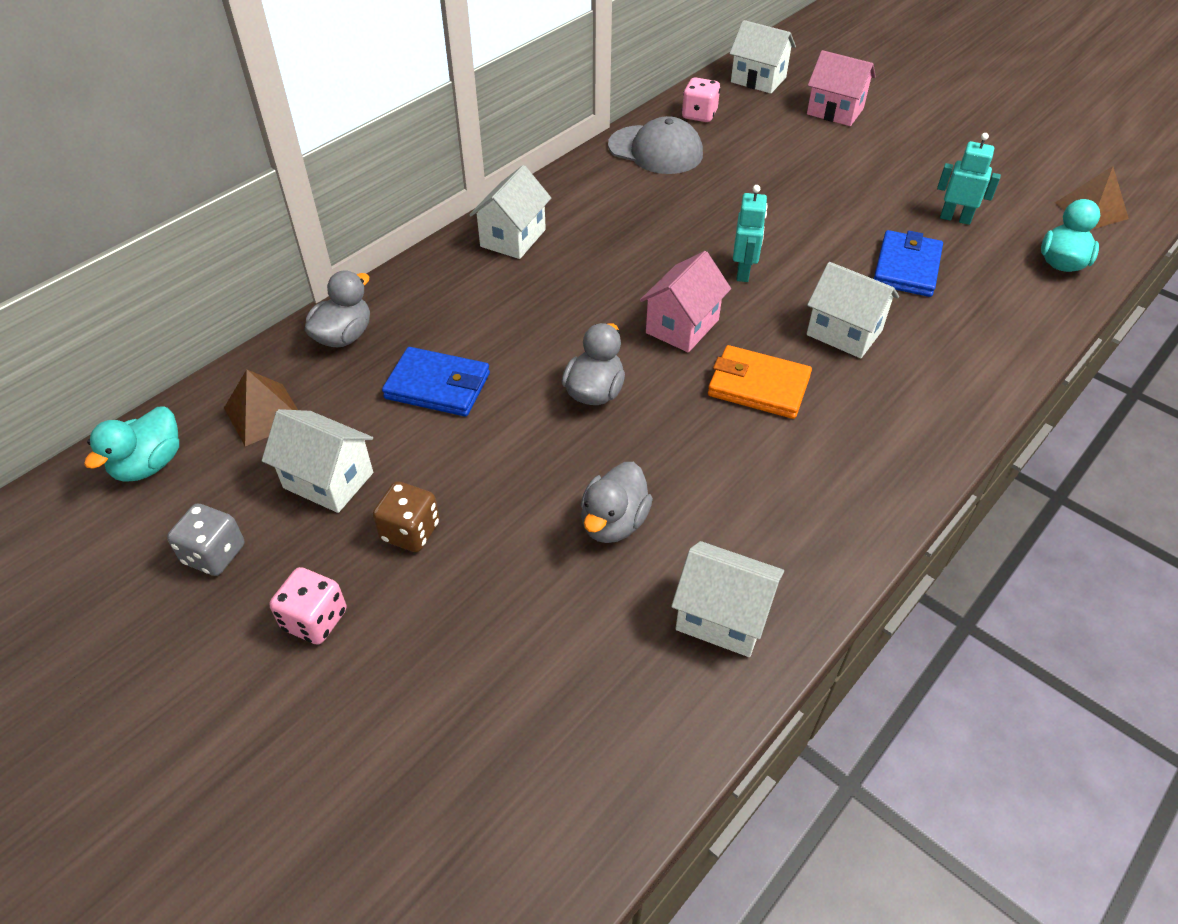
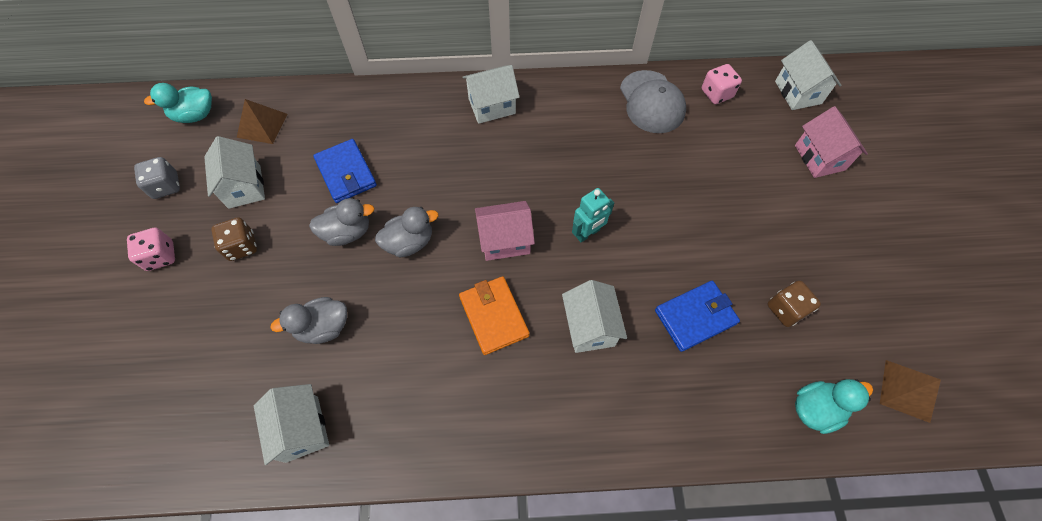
camera: 45 degrees right, 15 degrees up
(344, 336) = (342, 106): grey duck -> grey duck (347, 232)
(955, 218) = (786, 309): turquoise robot -> brown dice

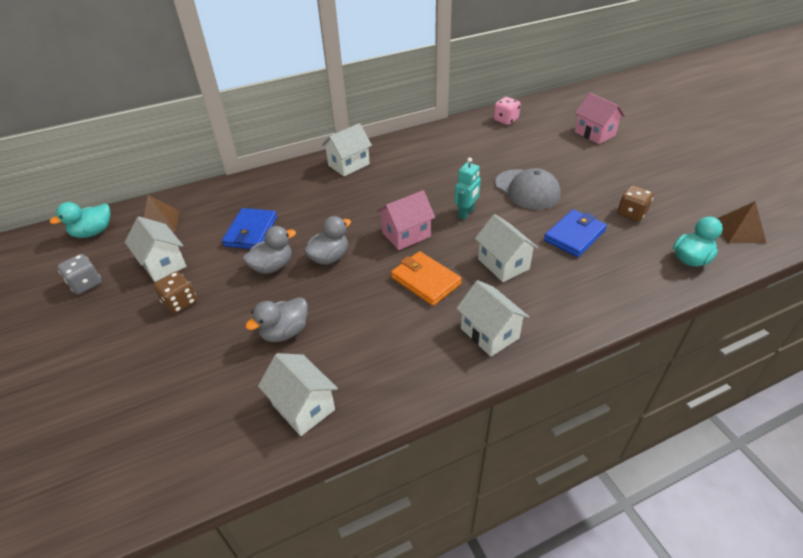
camera: 20 degrees left, 20 degrees down
(160, 256) = (102, 332): pink dice -> none
(346, 173) = (251, 231): blue wallet -> blue wallet turned 60 degrees clockwise
(651, 102) = (464, 134): grey cap -> grey cap (527, 189)
(798, 92) = (557, 107): white house -> white house (489, 333)

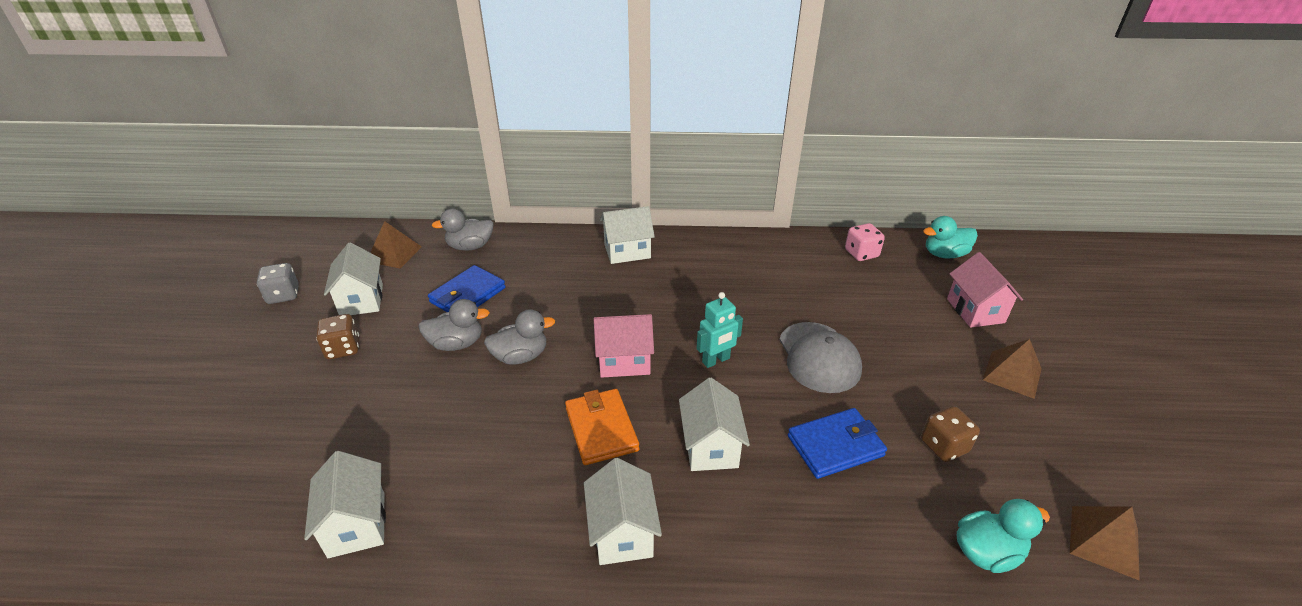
camera: 25 degrees right, 5 degrees down
(93, 232) = (331, 243): turquoise duck -> turquoise duck (944, 254)
(285, 332) = (409, 426): grey duck -> grey duck (470, 246)
(638, 162) = (1012, 374): none -> brown pyramid

